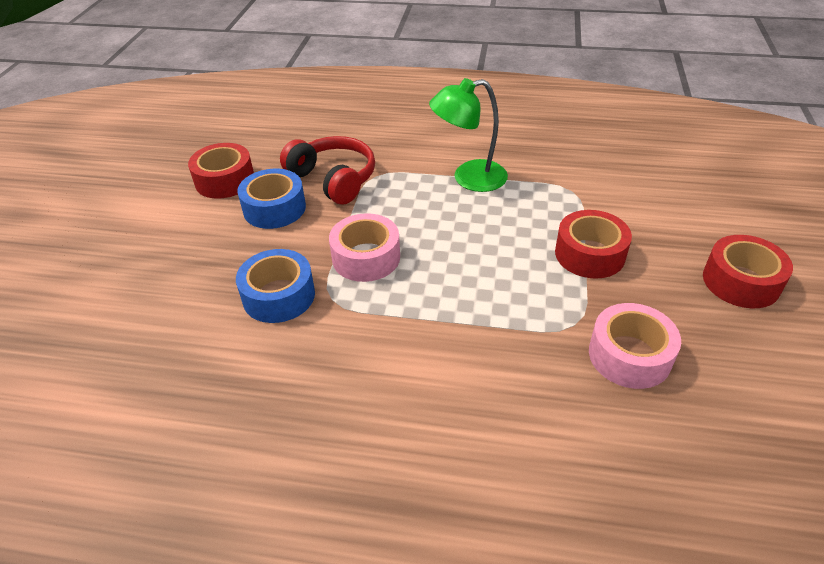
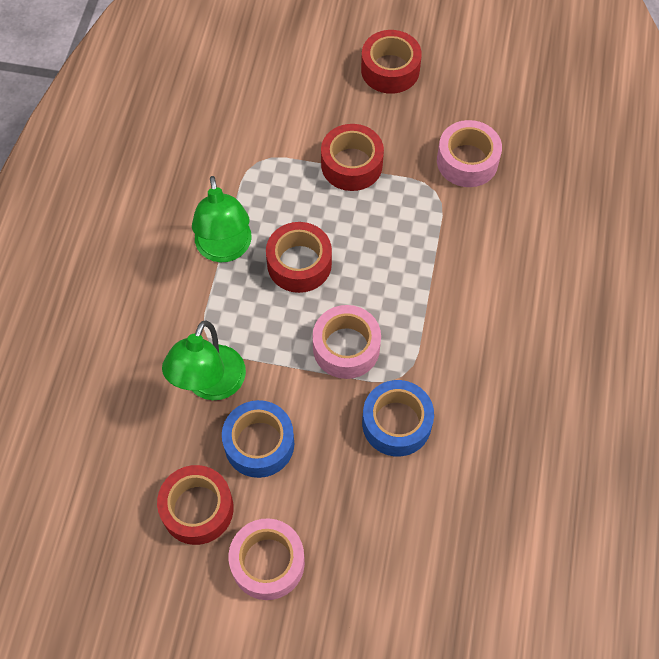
camera: 90 degrees left, 20 degrees up
(166, 219) = (267, 562): none -> pink tape
(333, 179) = (210, 385): red headphones -> green lamp
(459, 223) = (299, 264): none -> red tape

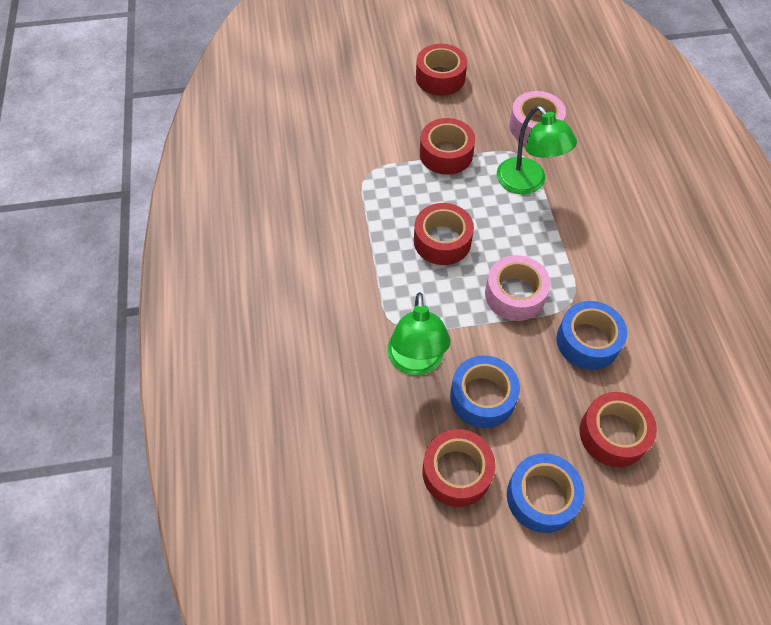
camera: 20 degrees left, 5 degrees down
(225, 249) = (374, 248): green lamp -> green lamp (527, 183)
(267, 562) = (541, 497): pink tape -> blue tape
(371, 527) = (613, 434): none -> red tape

